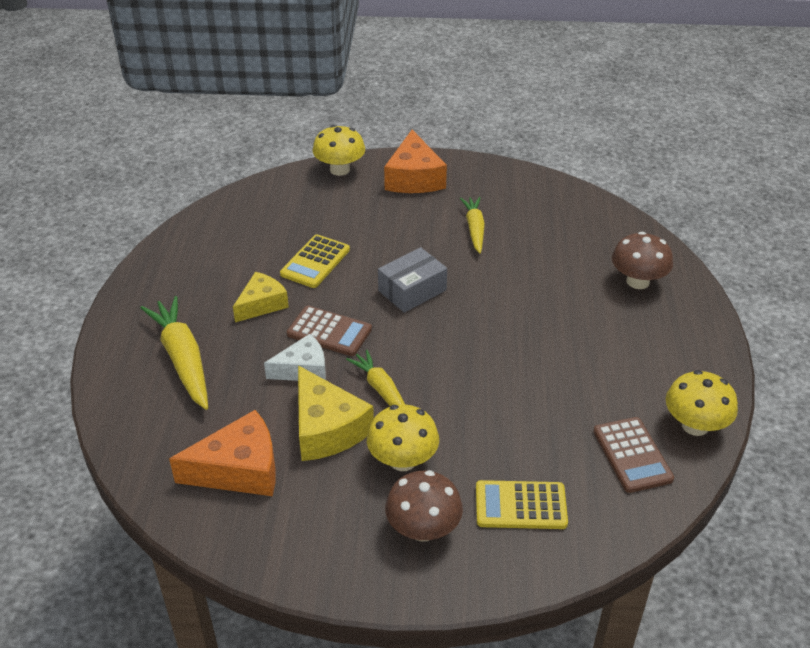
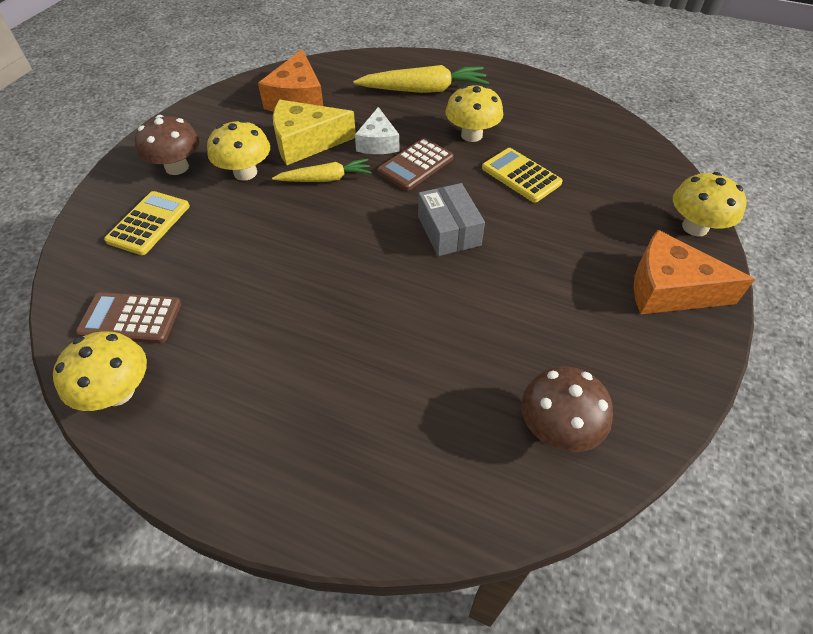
camera: 110 degrees right, 10 degrees up
(262, 304) = (471, 135): yellow cheese -> yellow mushroom
(474, 229) = (542, 315): yellow carrot -> none
(638, 281) = (369, 455): brown mushroom -> brown mushroom (557, 428)

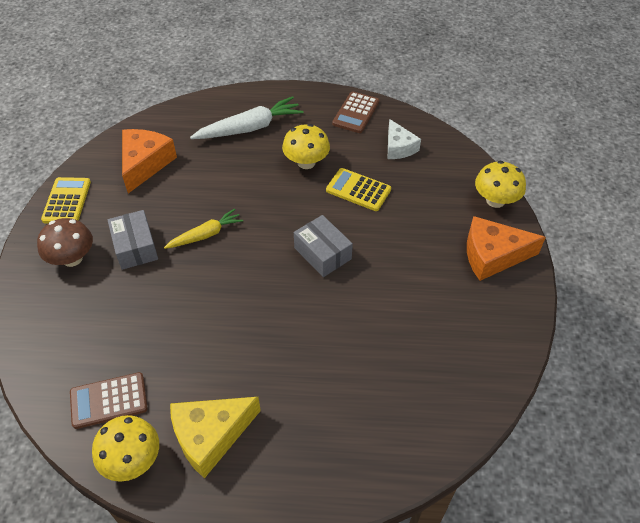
camera: 20 degrees left, 0 degrees up
(149, 223) = (77, 316): yellow calculator -> yellow calculator (67, 201)
(245, 173) = (135, 247): yellow mushroom -> grey box
(297, 99) = (145, 164): orange cheese -> orange cheese turned 150 degrees counterclockwise
(306, 142) = (173, 205): yellow cheese -> yellow cheese (210, 436)
(378, 143) = (234, 189): white cheese -> white cheese (399, 147)
(416, 165) = (273, 202): brown calculator -> brown calculator (356, 113)
(424, 90) = (250, 128): yellow carrot -> white carrot
(557, 428) = (453, 381): brown mushroom -> none

